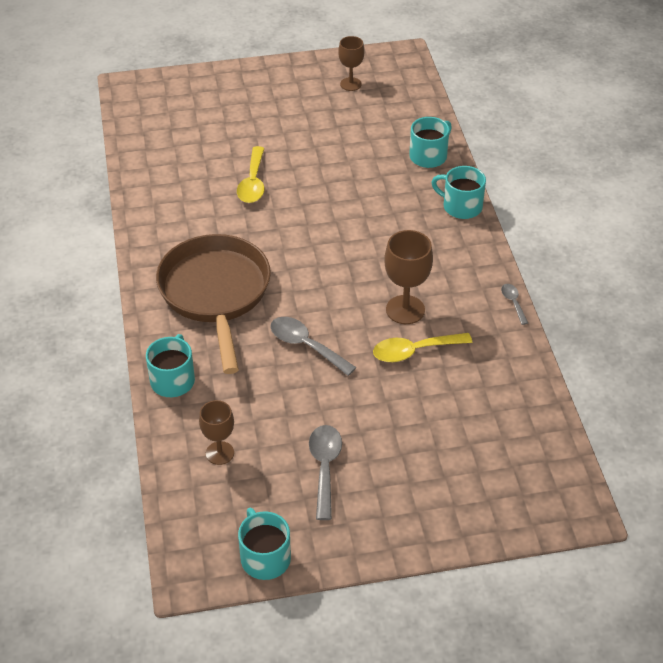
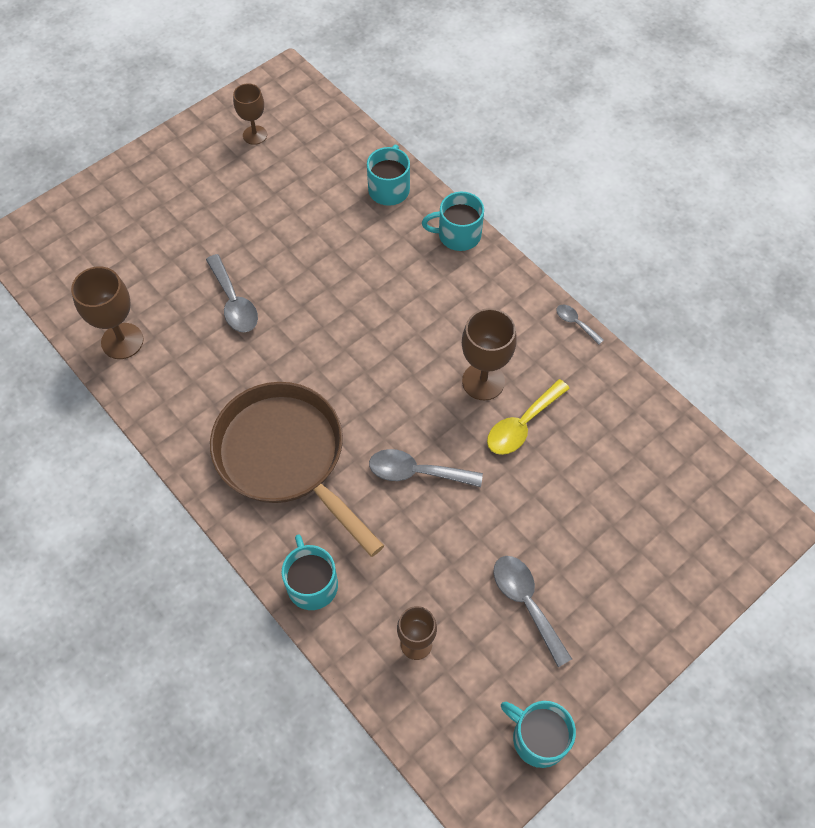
camera: 30 degrees left, 15 degrees up
(155, 175) = (122, 341): none -> brown goblet
(253, 183) = (233, 302): yellow spoon -> grey spoon

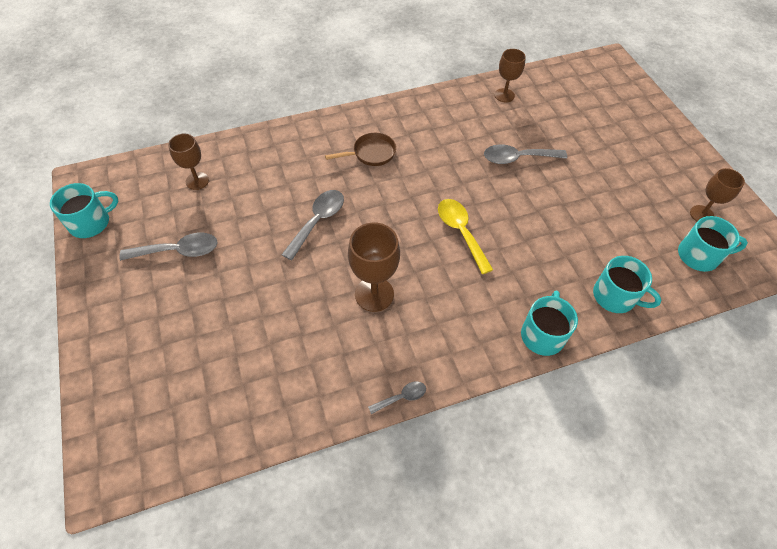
camera: 110 degrees right, 5 degrees down
(122, 341) = (504, 95): brown goblet -> brown goblet, size x0.66
(285, 456) = (371, 153): brown pan -> brown pan, size x0.43
(312, 584) = (272, 142): turquoise mug -> turquoise mug (699, 256)
(522, 424) = (319, 307): yellow spoon -> yellow spoon (461, 232)

